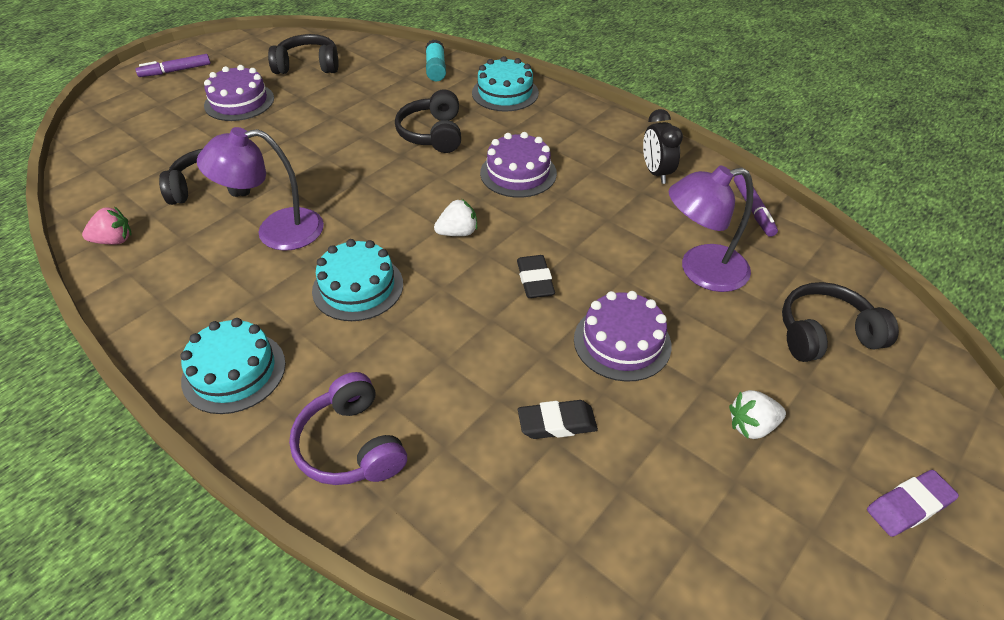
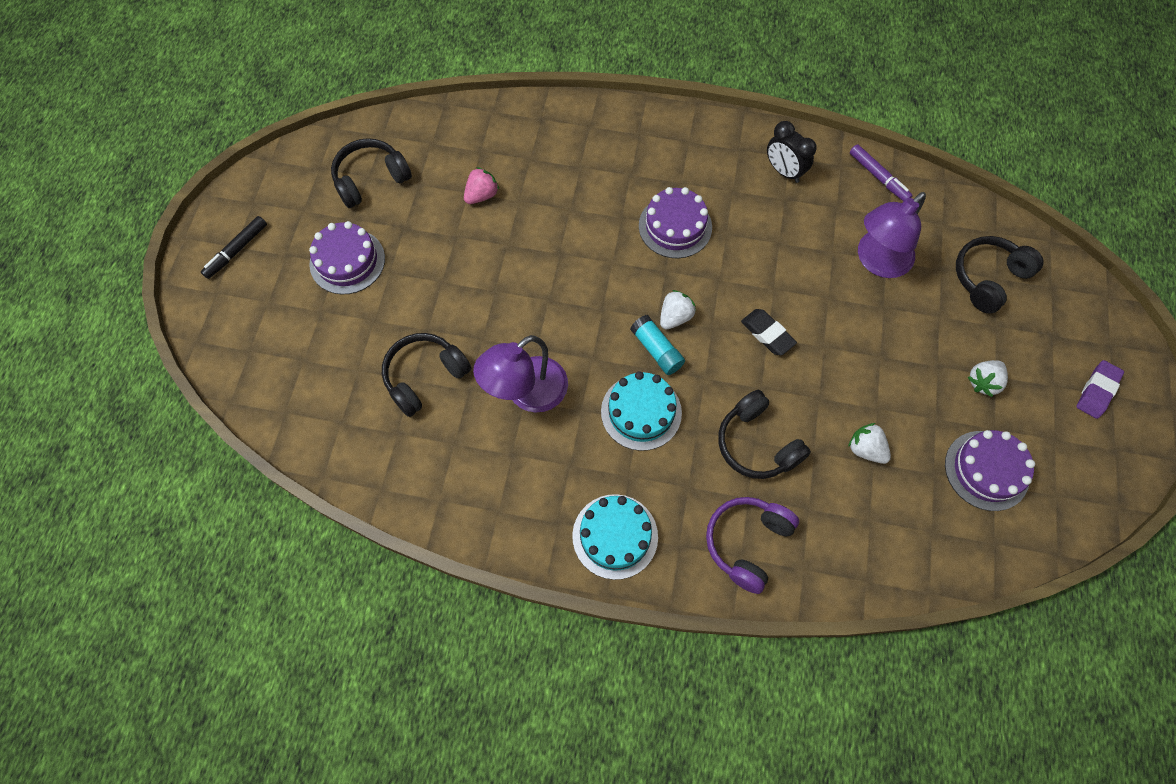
camera: 30 degrees left, 20 degrees up
(114, 240) = (395, 477): pink strawberry -> pink strawberry (482, 195)
(175, 71) = (236, 250): purple marker -> black marker
(351, 445) = (747, 543): purple headphones -> purple headphones turned 90 degrees clockwise
(433, 134) = (567, 214): black headphones -> black headphones (756, 443)
(436, 69) = (502, 126): turquoise glue stick -> turquoise glue stick (656, 350)
(505, 93) = (591, 130): turquoise cake -> none
(557, 423) = (865, 449): black eraser -> white strawberry
(622, 342) = (864, 358): purple cake -> purple cake (986, 470)

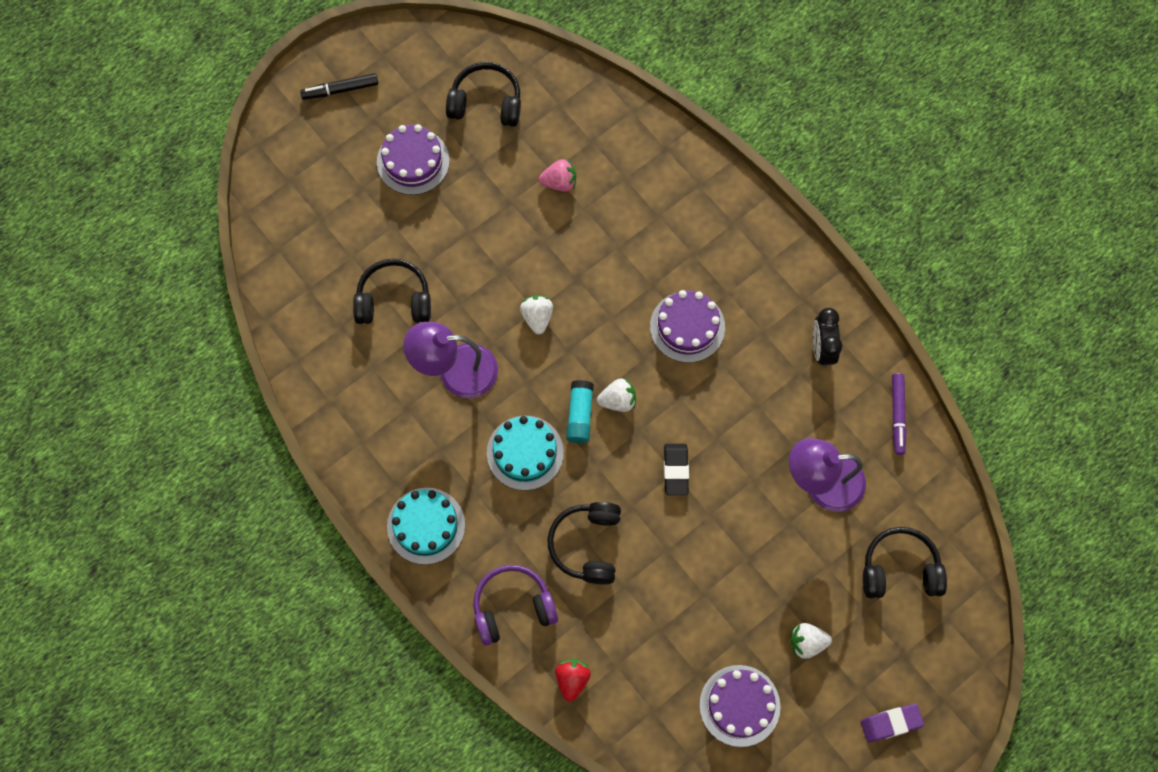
camera: 40 degrees right, 5 degrees up
(848, 561) = (572, 679): none -> red strawberry
(865, 449) = (664, 615): white strawberry -> white strawberry (537, 317)

